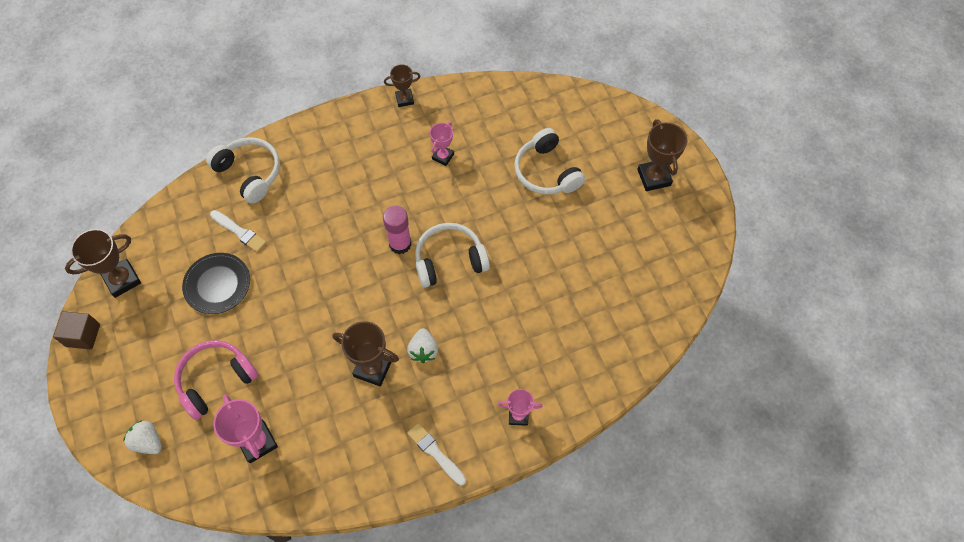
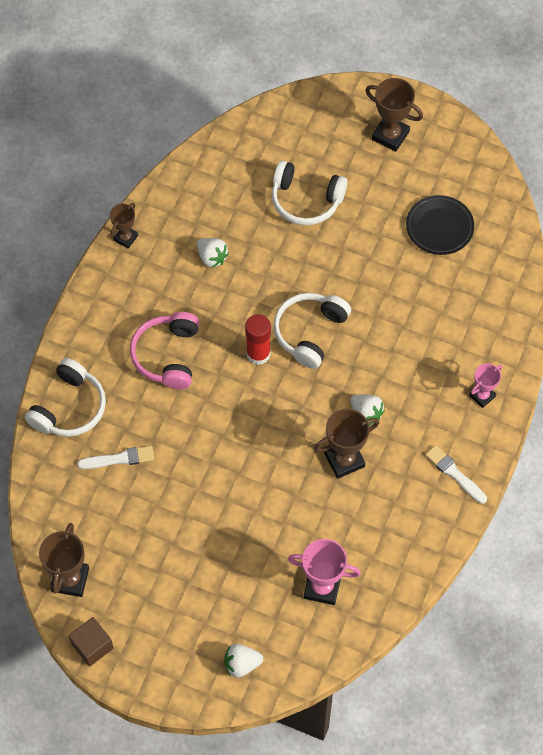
camera: 45 degrees left, 0 degrees up
(216, 380) = (238, 577): pink headphones -> pink headphones (167, 355)
(217, 284) = (152, 512): black plate -> black plate (439, 227)
(250, 173) = (69, 407): white headphones -> white headphones turned 120 degrees clockwise
(400, 244) = (258, 354): pink glue stick -> red glue stick
(435, 453) = (454, 473): white brush -> white brush turned 45 degrees clockwise
(443, 156) = (212, 257): pink trophy -> white strawberry

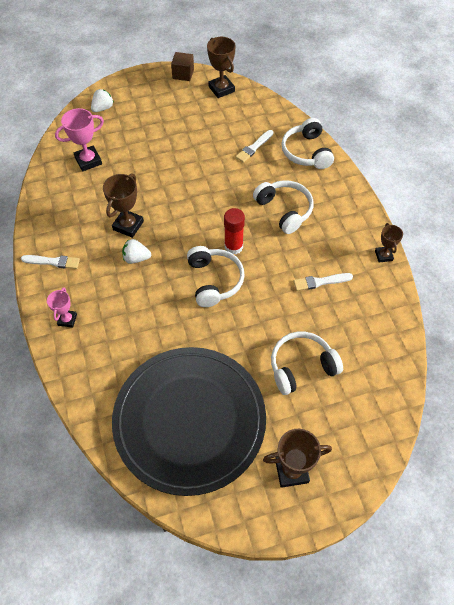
camera: 140 degrees right, 5 degrees down
(167, 355) = (284, 210): pink headphones -> white headphones
(212, 257) = (320, 282): white strawberry -> white brush
(439, 227) = (189, 420): black plate -> black plate, size x2.35

